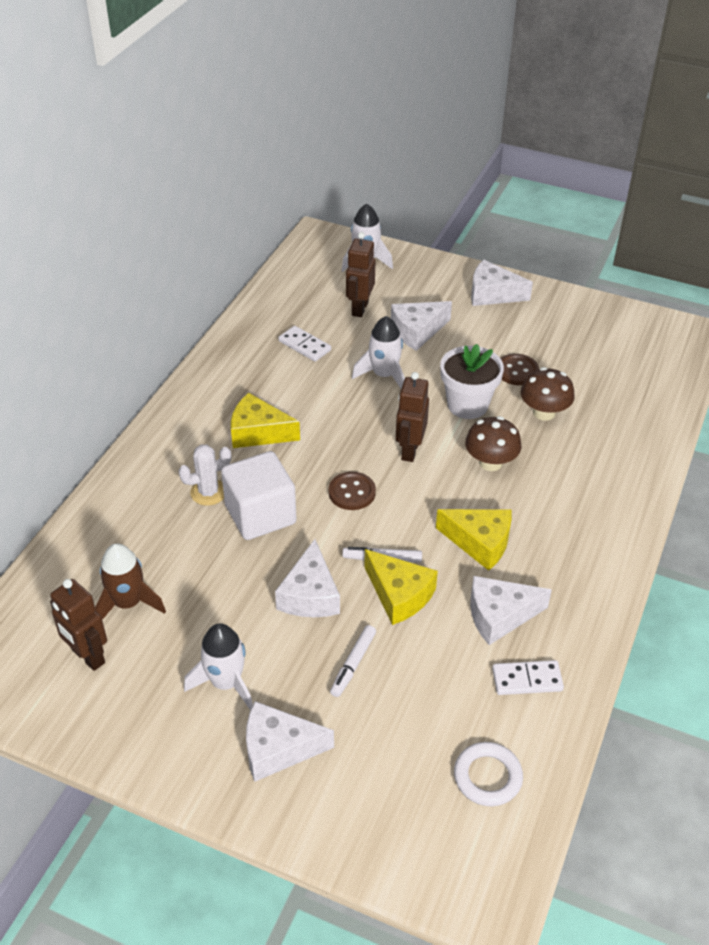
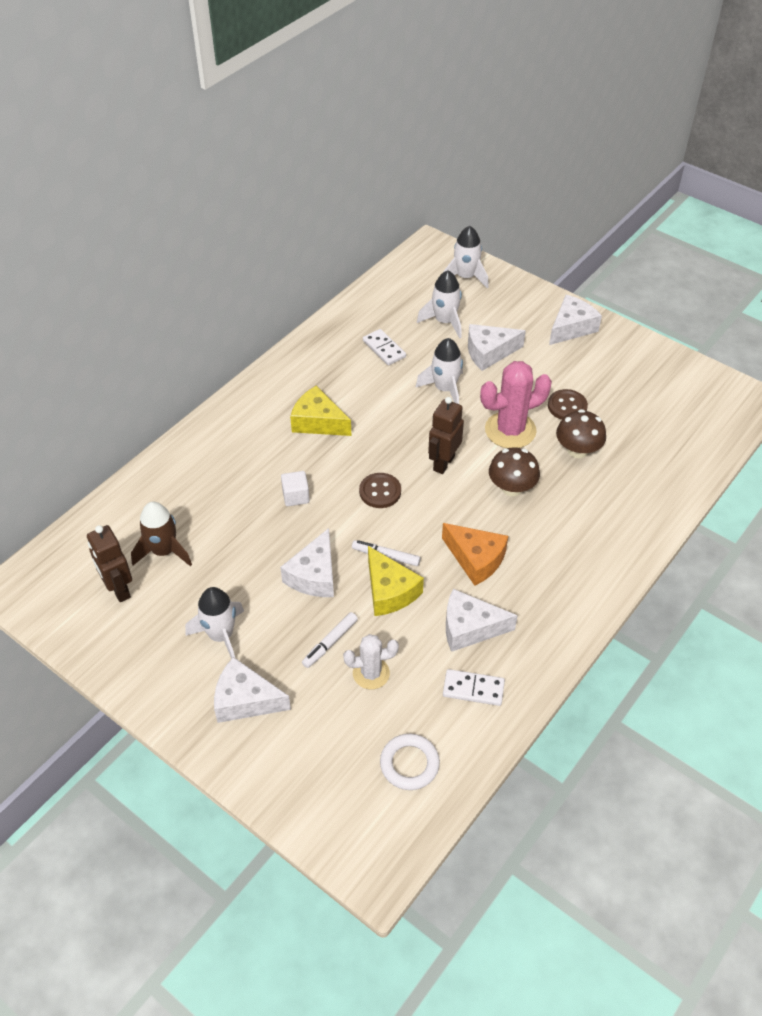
camera: 15 degrees right, 5 degrees up
(208, 492) = (259, 468): white cactus -> white cactus (371, 673)
(260, 514) = (296, 496): white cube -> white cube, size x0.49
(359, 308) = (444, 322): brown robot -> white rocket
(467, 405) = (510, 430): white flower pot -> pink cactus
(479, 542) = (475, 559): yellow cheese -> orange cheese
(492, 294) = (571, 328): white cheese -> white cheese turned 105 degrees clockwise

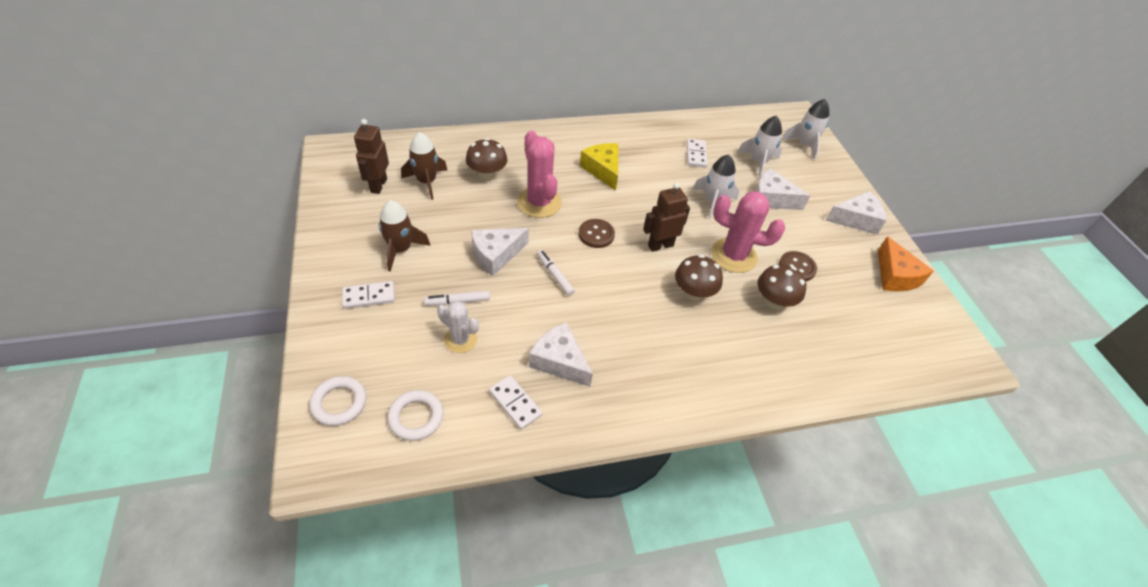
camera: 35 degrees right, 0 degrees up
(214, 502) = (487, 174): none -> brown mushroom
(221, 636) = (400, 250): white rocket -> brown rocket
(245, 700) = (369, 296): white cheese -> white domino
(296, 496) = (539, 202): white cube -> pink cactus
(333, 806) = (339, 403): none -> white ring
(389, 591) = (532, 298): yellow cheese -> none
(475, 559) = (614, 320): orange cheese -> orange cheese (895, 275)

